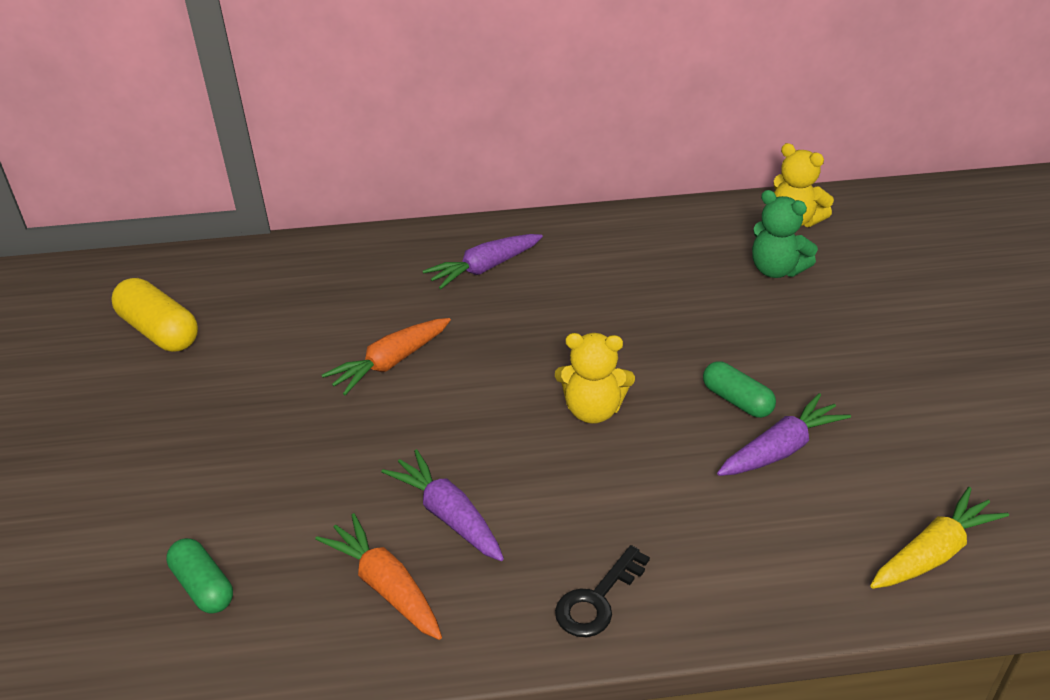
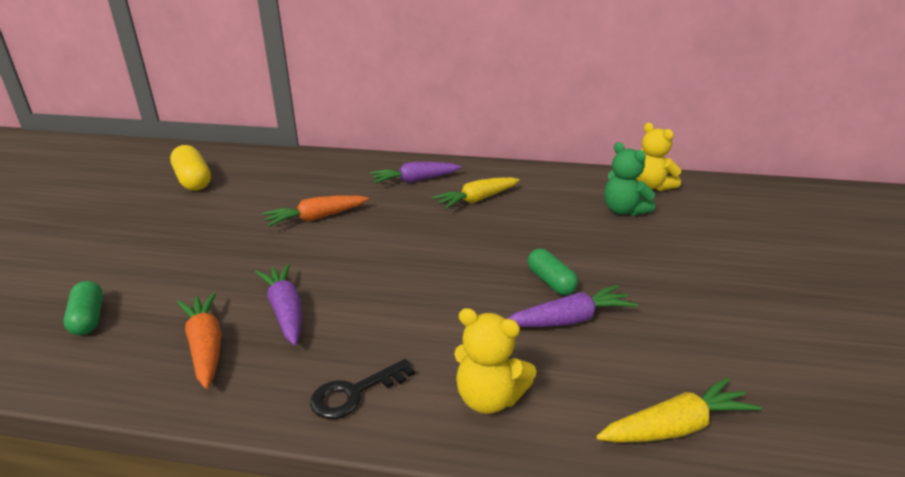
camera: 15 degrees right, 10 degrees down
(586, 288) = (477, 200): none -> yellow carrot
(593, 410) = (436, 268): yellow teddy bear -> yellow teddy bear (489, 398)

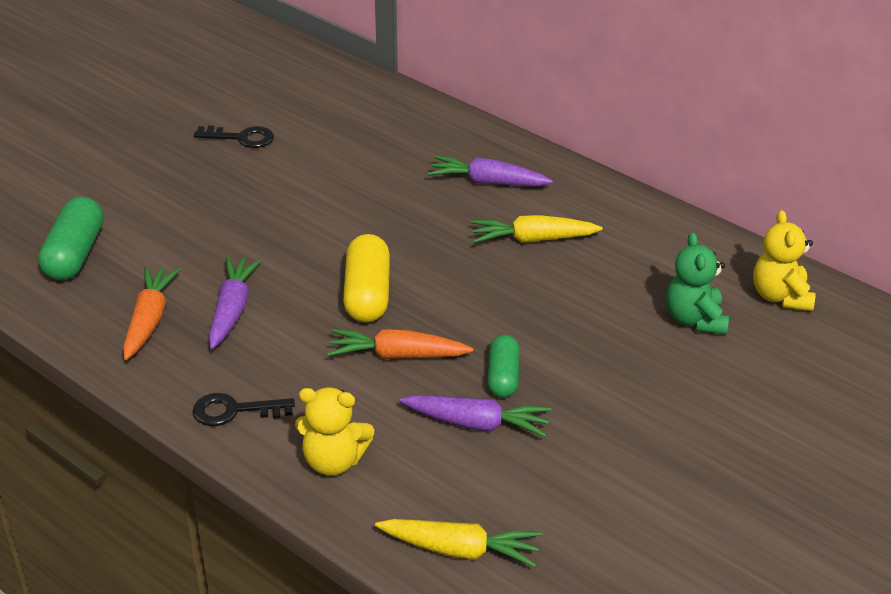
camera: 30 degrees right, 10 degrees up
(88, 318) = (75, 254): green capsule -> green capsule, size x1.55
(193, 180) = (245, 100): yellow capsule -> yellow capsule (367, 294)
(206, 201) = (241, 138): none -> black key
(316, 218) = (335, 204): orange carrot -> orange carrot (397, 355)
(489, 398) = (334, 461): yellow teddy bear -> yellow teddy bear turned 45 degrees counterclockwise

